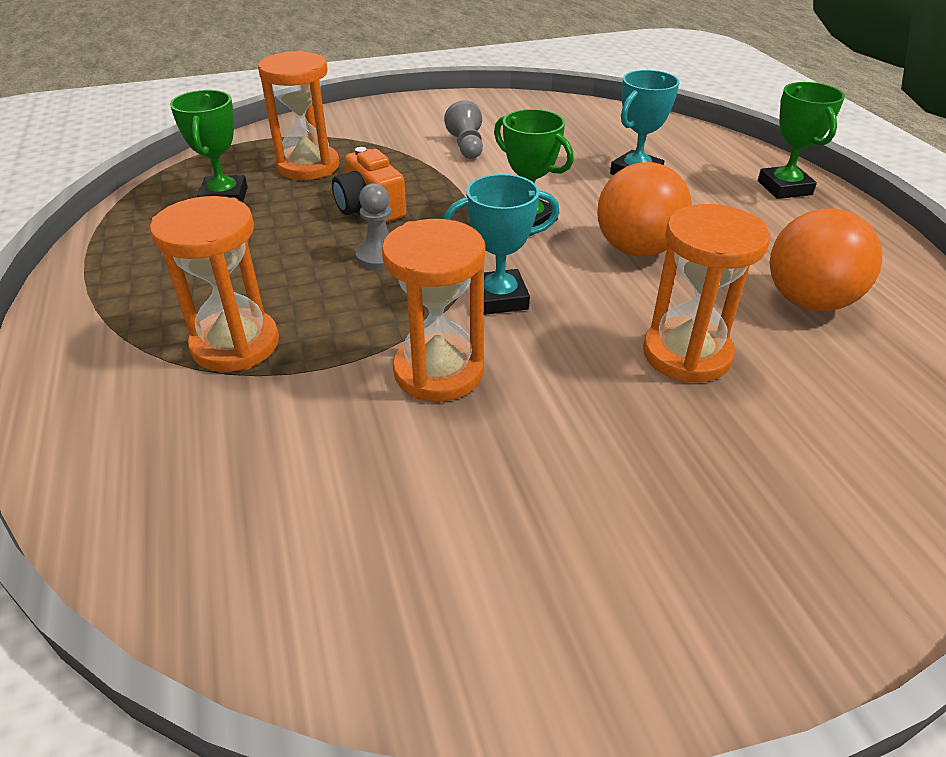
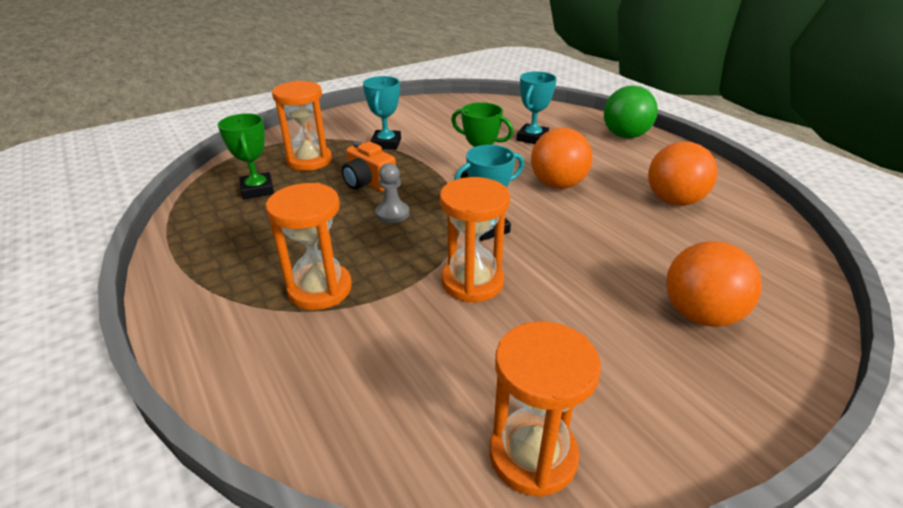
camera: 15 degrees left, 5 degrees down
(421, 155) = (386, 143): none -> turquoise trophy
(467, 146) = (414, 134): grey pawn -> none
(686, 354) = (621, 244): orange hourglass -> orange hourglass (533, 455)
(754, 485) = (700, 315): none -> orange ball
(784, 188) = (625, 136): green trophy -> green ball

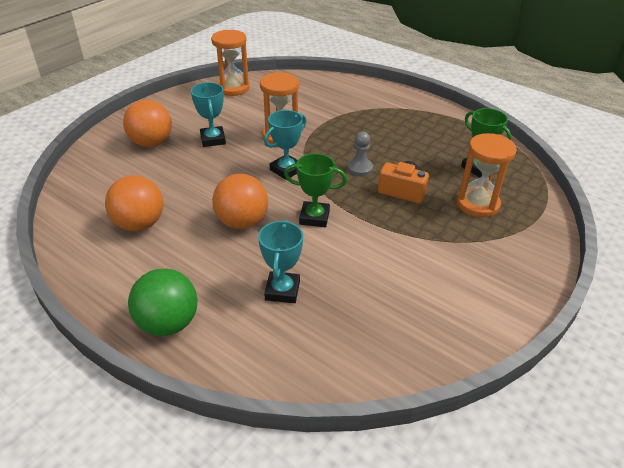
camera: 160 degrees right, 5 degrees up
(320, 289) = (360, 119): orange hourglass -> none
(386, 143) = (433, 243): turquoise trophy -> turquoise trophy (213, 139)

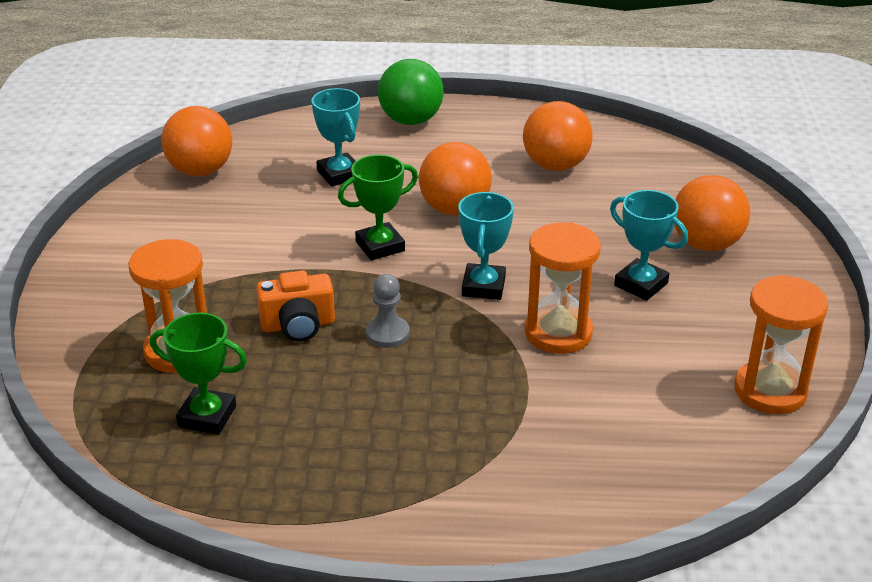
camera: 145 degrees right, 5 degrees down
(387, 354) = (200, 171): none -> orange ball

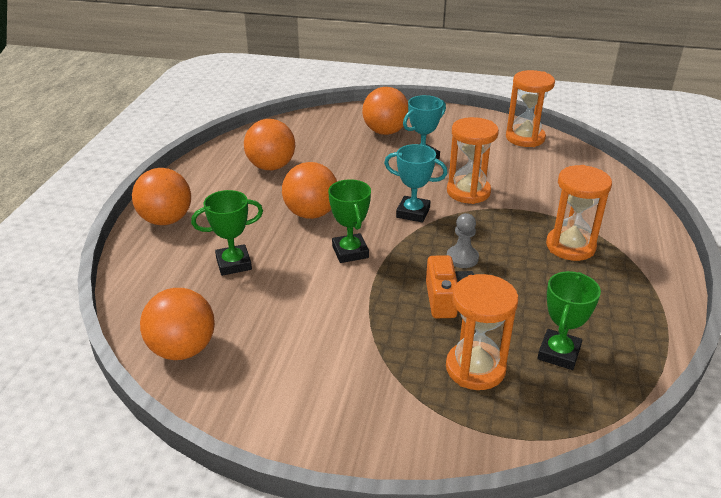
camera: 80 degrees left, 0 degrees up
(339, 174) = (233, 264): turquoise trophy -> green trophy
(411, 120) = (166, 220): green ball -> orange ball
(441, 435) = (570, 246): none -> orange hourglass

